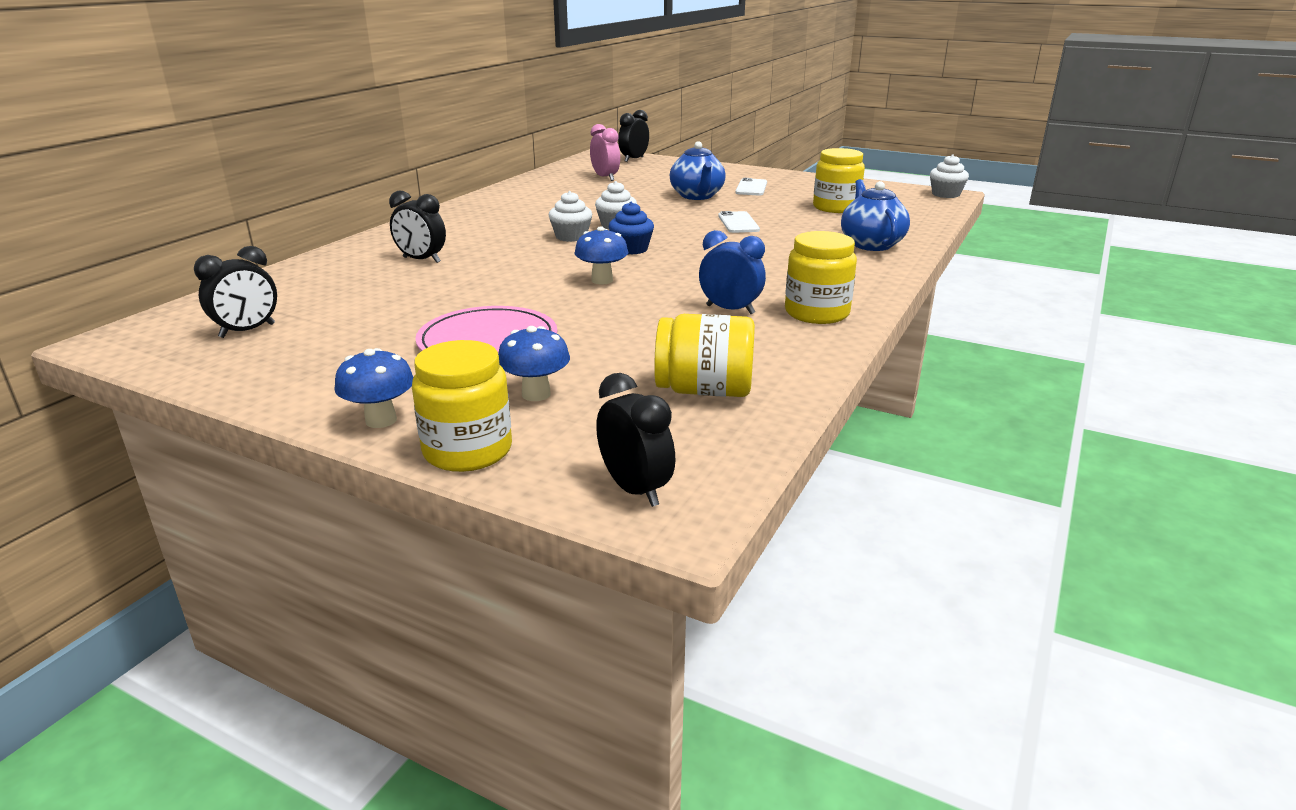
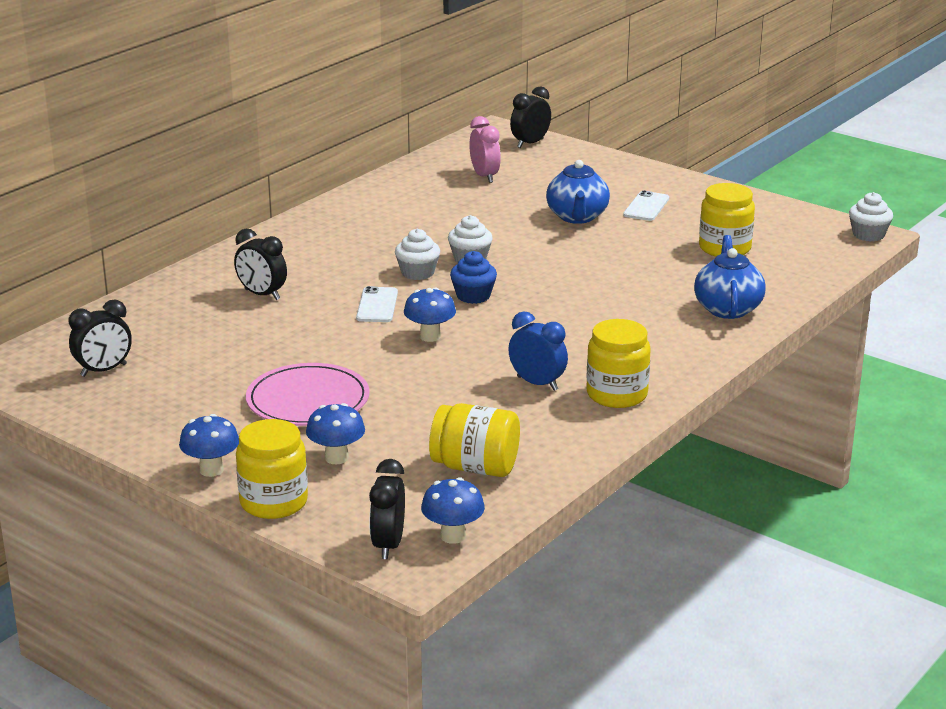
camera: 10 degrees right, 0 degrees up
(635, 489) = (388, 545): black clock -> black clock turned 150 degrees counterclockwise
(714, 470) = (453, 536): none -> blue mushroom
(738, 223) = (602, 265): white phone -> white phone (377, 305)

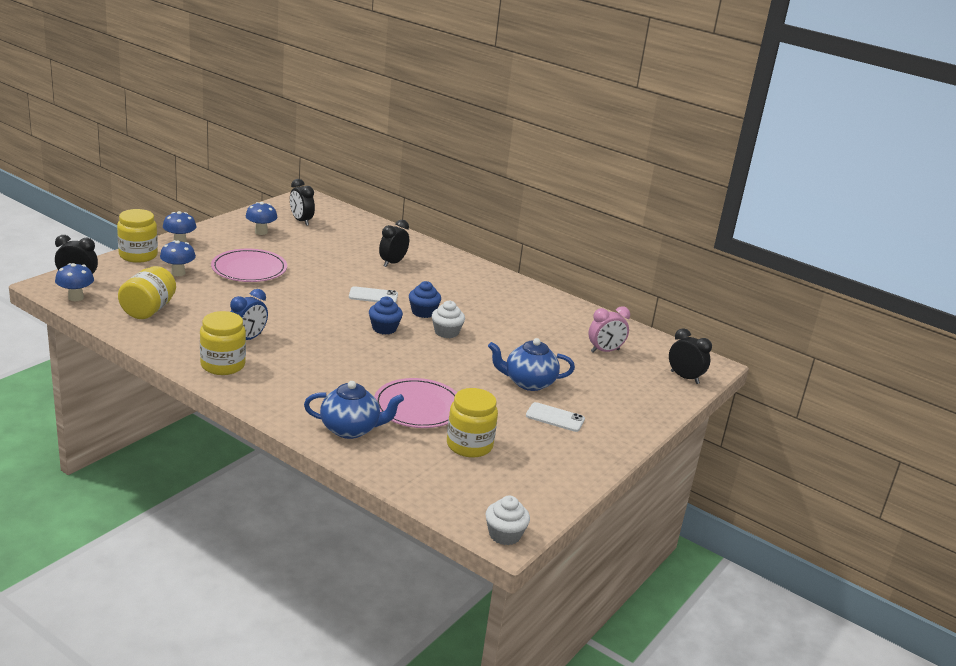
camera: 85 degrees right, 0 degrees up
(417, 273) = (423, 312): white cupcake -> blue cupcake
(430, 336) = (324, 309): blue mushroom -> blue mushroom (261, 232)
(660, 274) = (418, 407): none -> pink plate

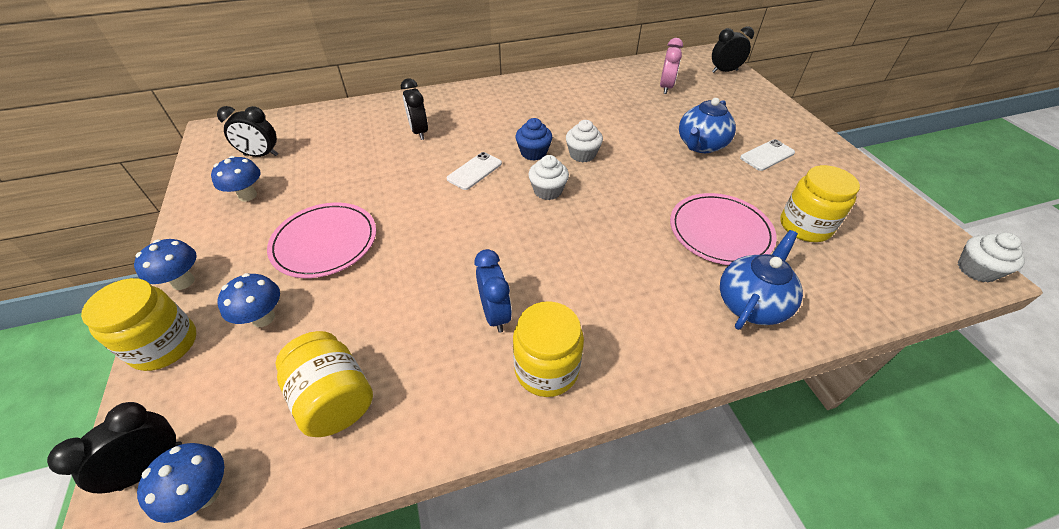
camera: 50 degrees left, 20 degrees up
(384, 328) = (548, 191): blue cupcake -> white cupcake

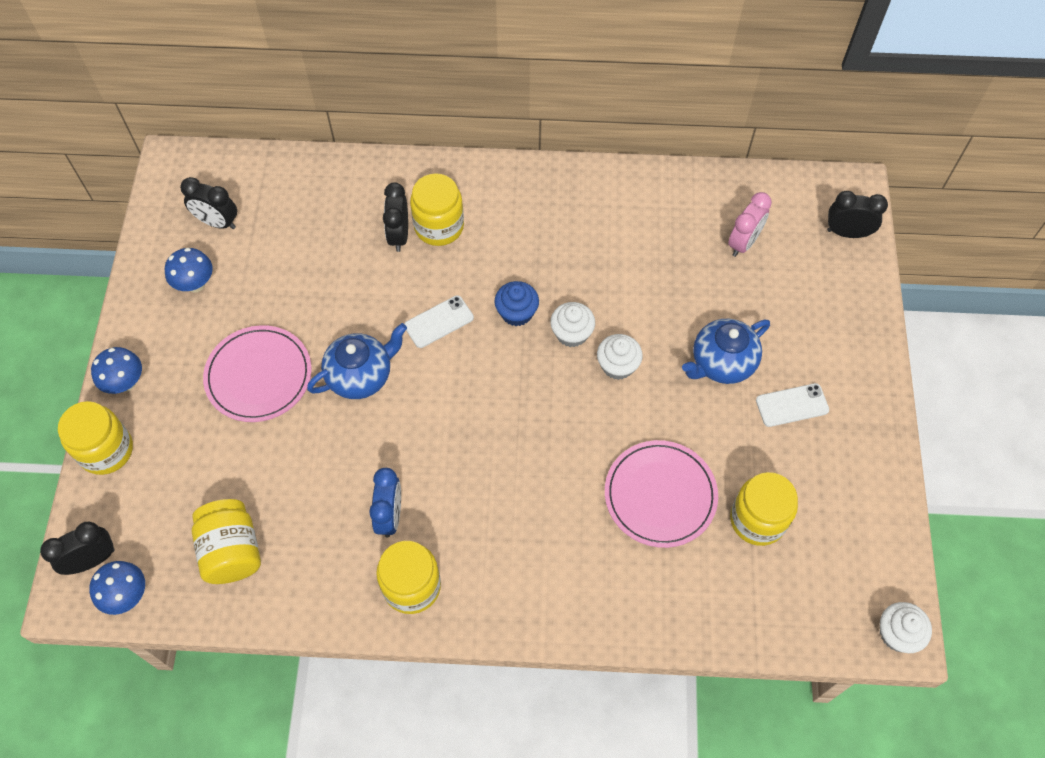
camera: 20 degrees right, 15 degrees up
(263, 318) = (189, 449): blue mushroom -> none
(448, 121) = (439, 226): none -> yellow jar
(548, 191) = (506, 378): white cupcake -> white cupcake (617, 365)
(751, 303) = (634, 588): blue teapot -> blue teapot (361, 375)

